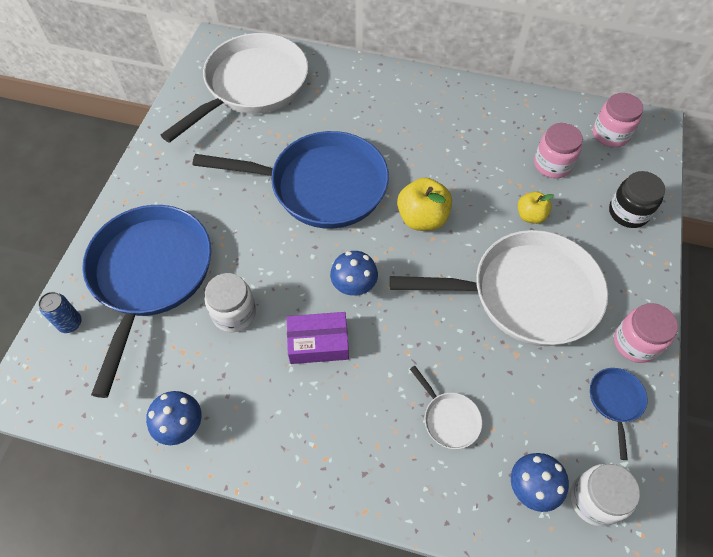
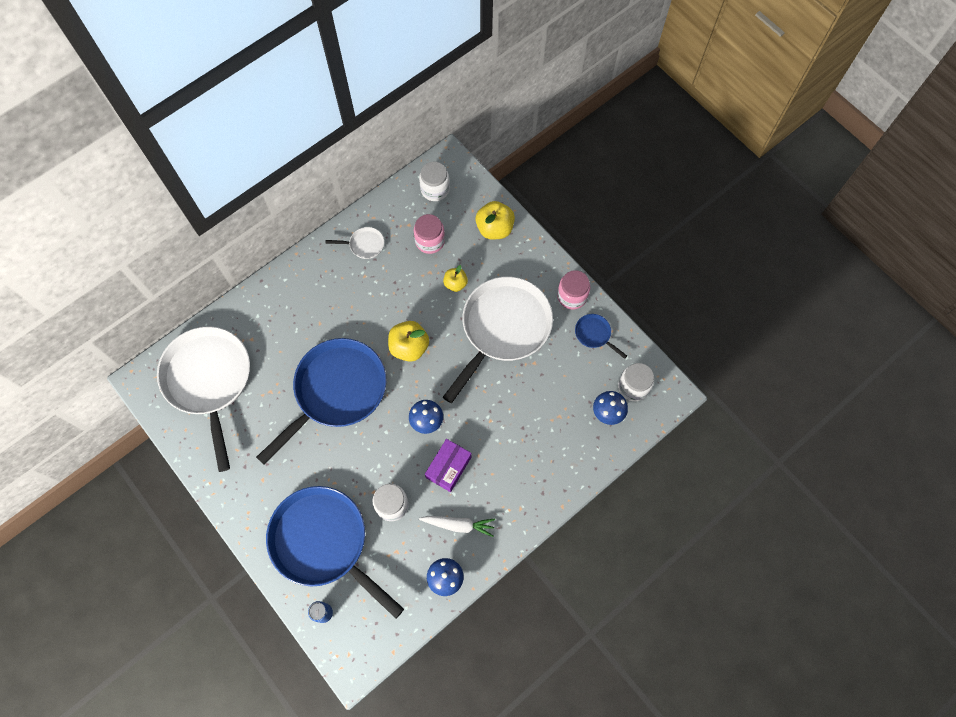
camera: 55 degrees left, 10 degrees up
(257, 399) = (458, 525): none -> white carrot
(449, 418) = (544, 427): white pan -> white pan (364, 245)
(610, 134) = (435, 189): pink jar -> white jar
(628, 212) = (494, 229): black jar -> yellow apple

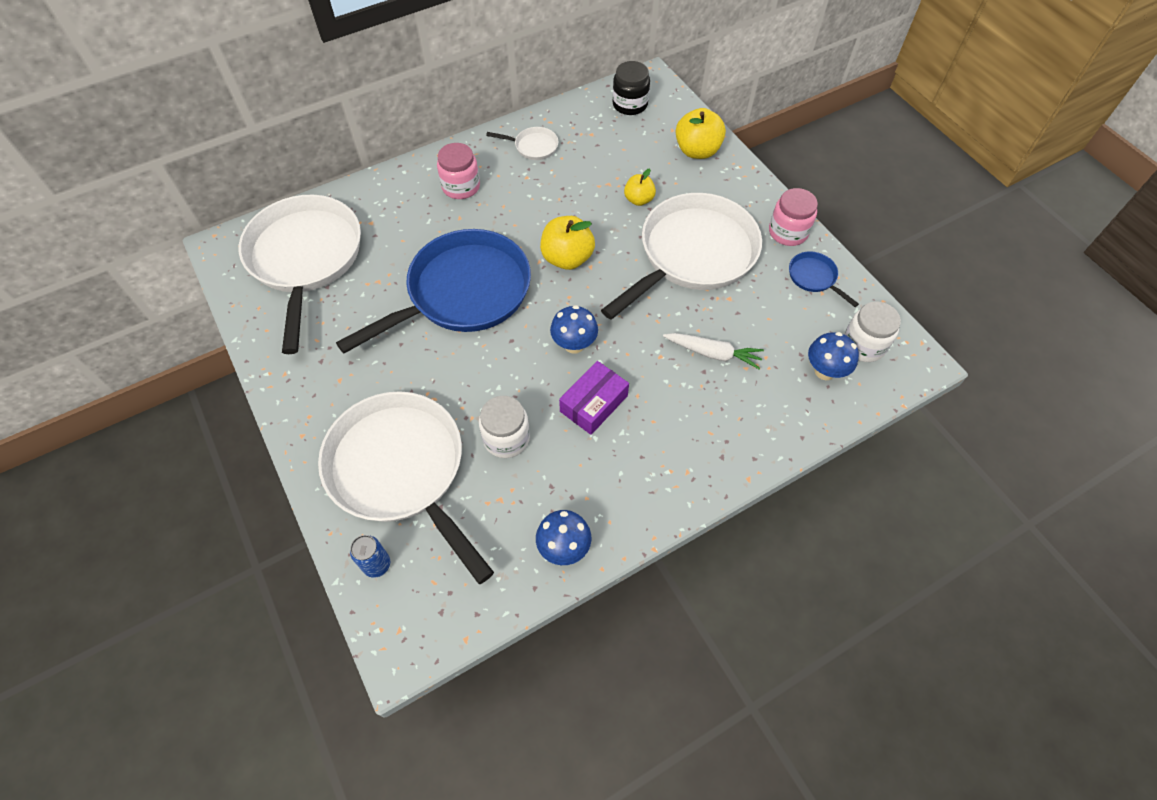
camera: 10 degrees right, 10 degrees down
(324, 542) = (401, 471): blue pan -> white pan
(430, 241) = (614, 153): pink jar -> pink jar (461, 186)
(435, 189) = (630, 104): white jar -> black jar
(458, 525) = (595, 479): white carrot -> white carrot (713, 353)

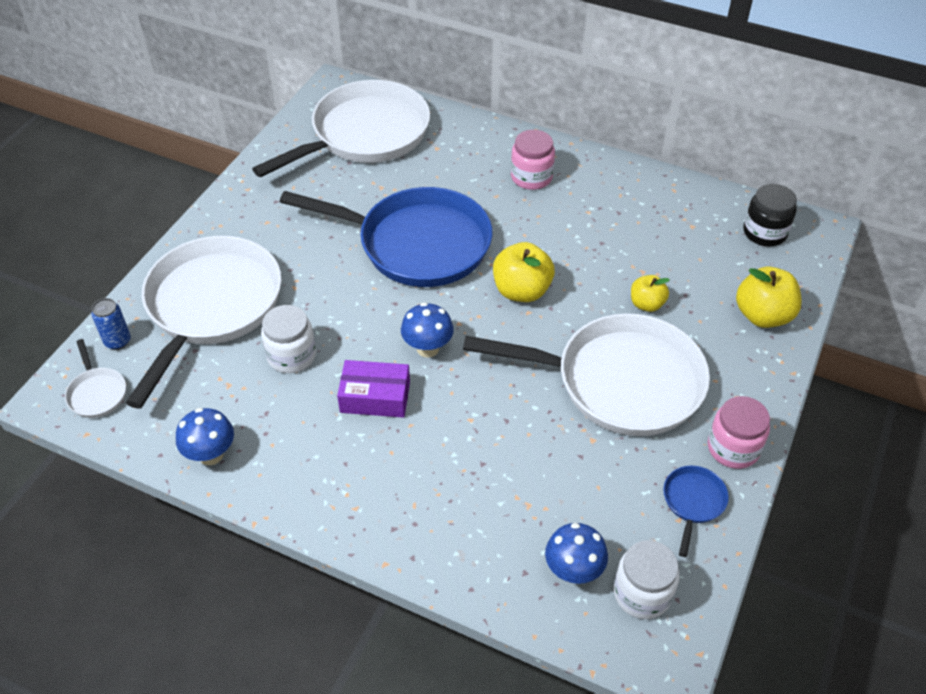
camera: 55 degrees right, 10 degrees down
(533, 146) = (630, 196): white pan -> white pan (97, 393)
(713, 353) = (510, 460): white carrot -> none

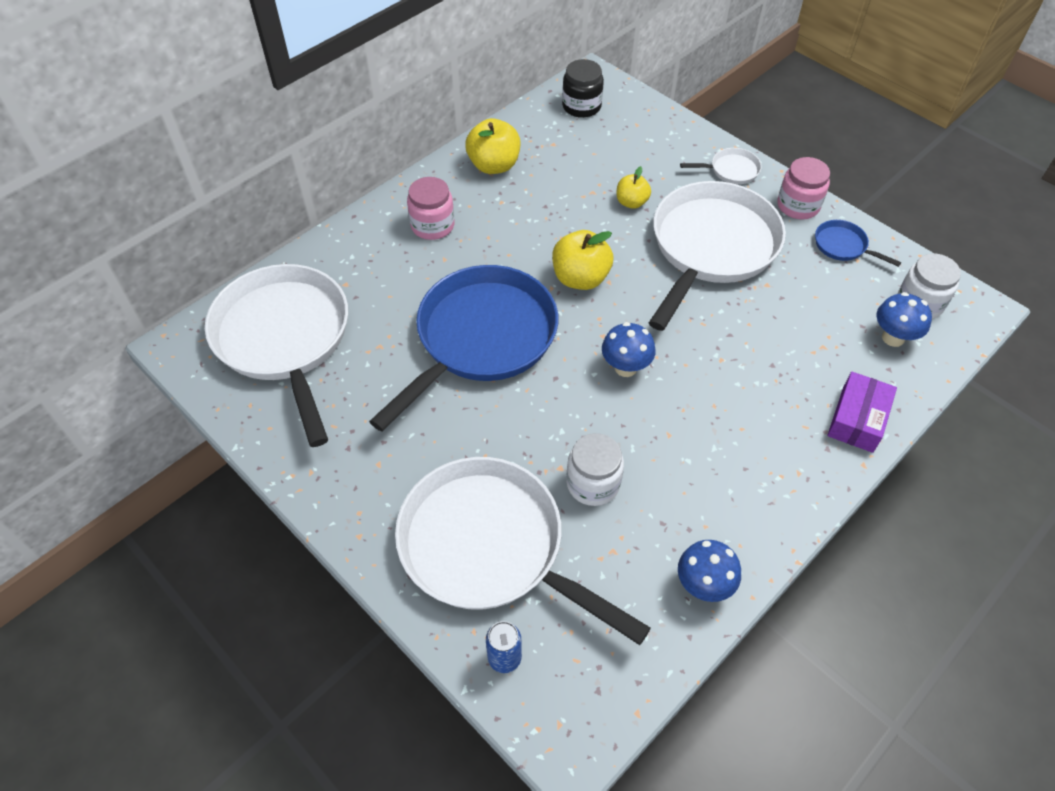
camera: 70 degrees left, 5 degrees up
(97, 393) = (578, 693): white pan -> white pan (731, 170)
(375, 397) = (672, 424): purple box -> purple box (857, 419)
(763, 315) = (671, 141): yellow apple -> yellow apple (494, 165)

